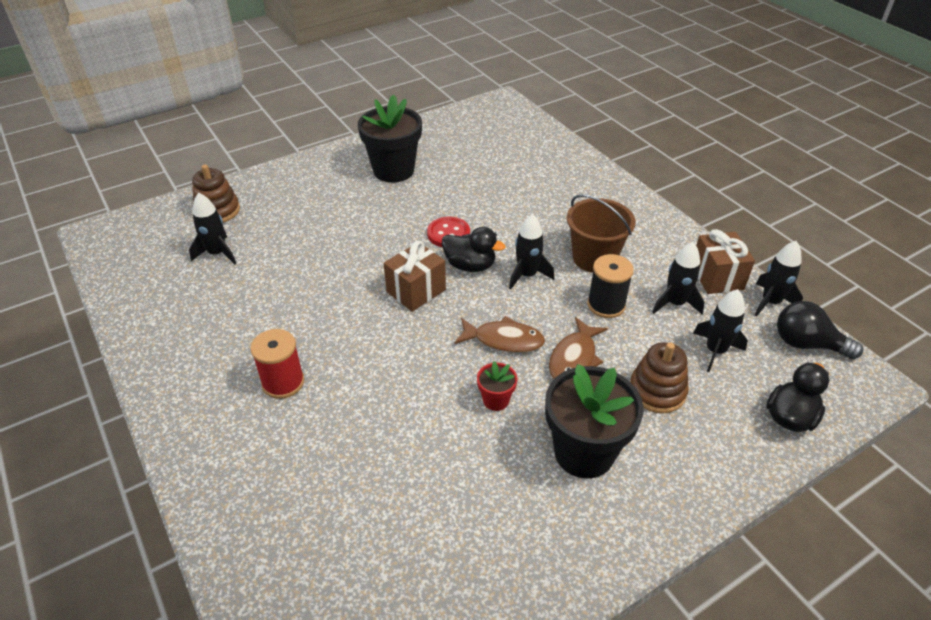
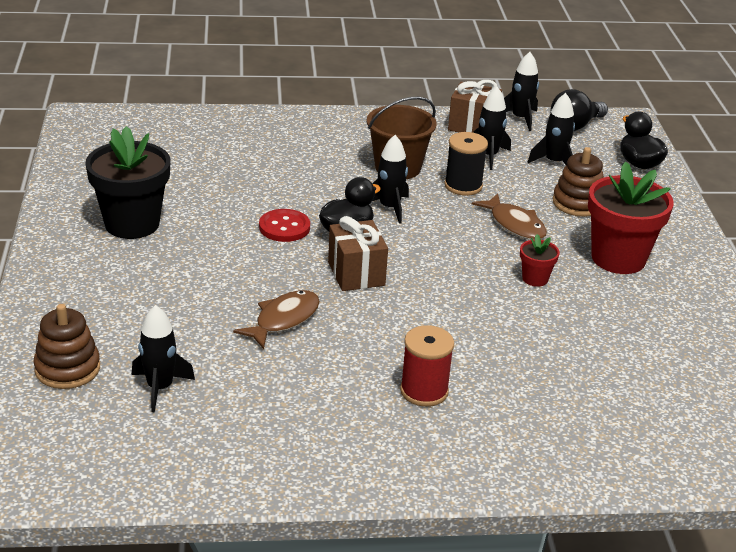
camera: 65 degrees left, 10 degrees down
(504, 340) = (465, 250): brown fish -> brown fish (283, 320)
(584, 452) = (618, 258): black flower pot -> red flower pot

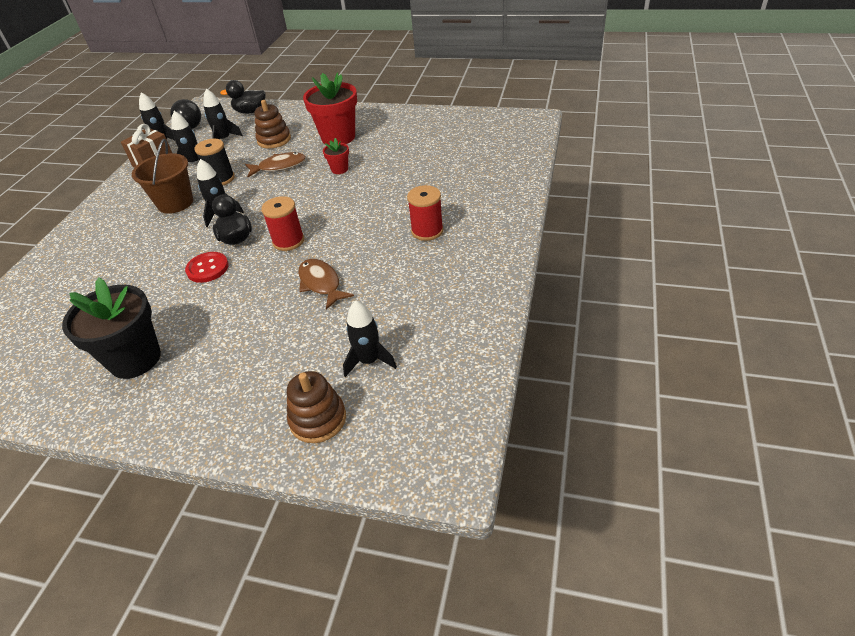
camera: 65 degrees left, 10 degrees up
(356, 274) = (288, 241): brown gift -> red spool

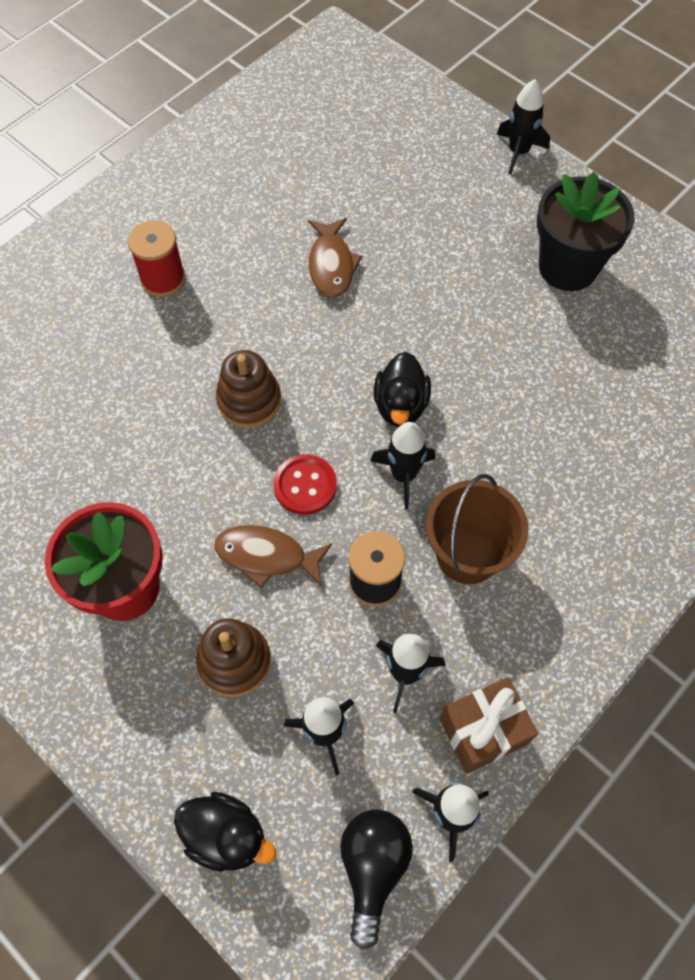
camera: 155 degrees left, 20 degrees up
(207, 268) = (455, 366): red button -> red button (305, 485)
(288, 241) = (335, 358): red spool -> none
(318, 419) = (410, 121): brown stacking toy -> brown stacking toy (249, 400)
(339, 169) = (181, 483): red flower pot -> none
(369, 361) = (337, 150): black rocket -> black rocket (518, 152)

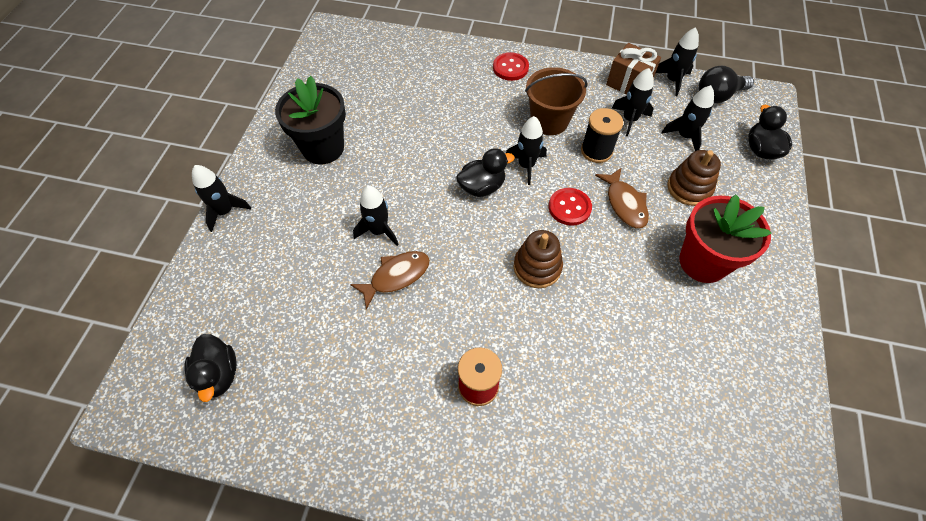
camera: 120 degrees left, 5 degrees down
(322, 101) = (219, 374): none -> black duck
(402, 273) = (379, 231): none -> black rocket
(613, 566) = (510, 68): none -> red button

